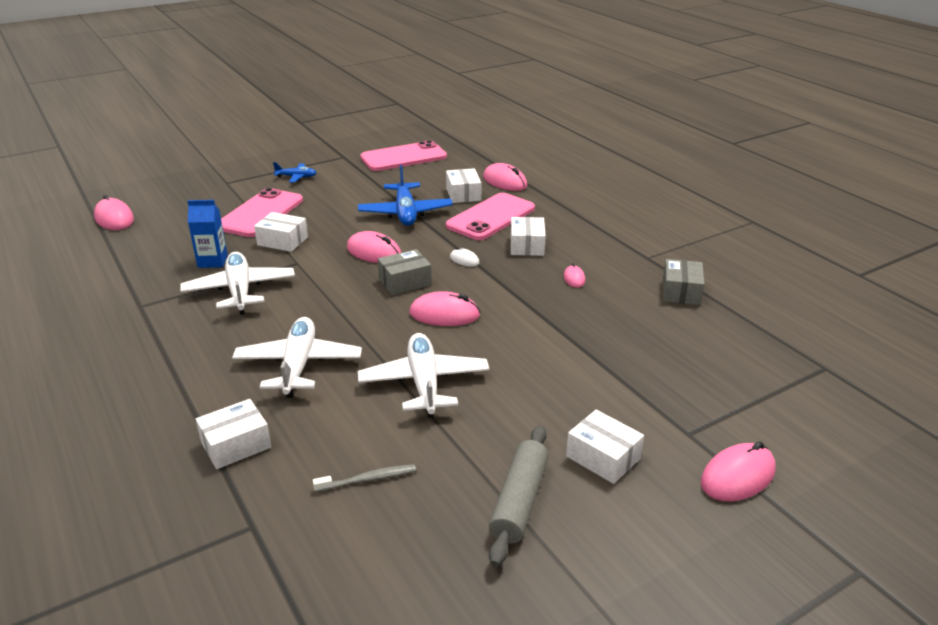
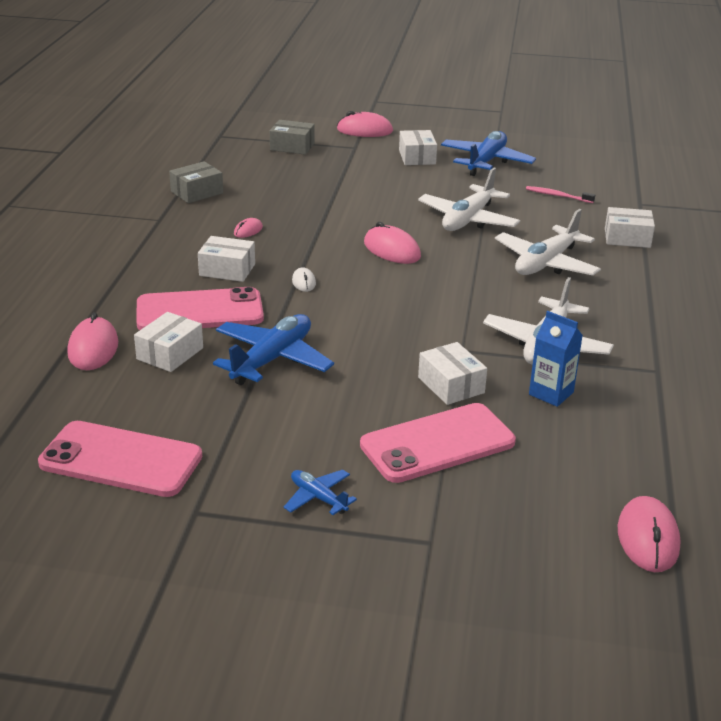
camera: 140 degrees left, 0 degrees up
(368, 479) = (557, 196): grey toothbrush -> pink toothbrush
(374, 252) = (373, 327): pink mouse -> none
(405, 282) = (385, 286): grey box -> grey box (292, 146)
(519, 501) = (486, 162): grey rolling pin -> blue plane
(527, 246) = (227, 270): white box -> white box turned 60 degrees clockwise

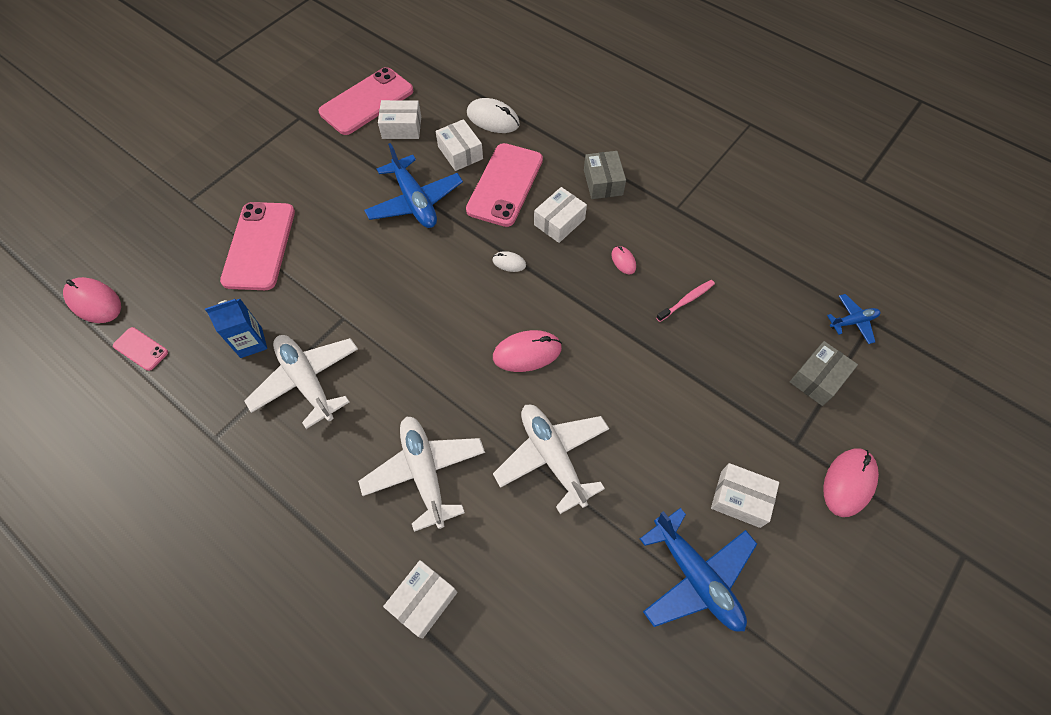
camera: 120 degrees right, 30 degrees up
(93, 348) = (493, 119): pink mouse -> white mouse
(197, 192) = (724, 252): grey box -> grey box (603, 182)
(318, 498) = (265, 169): blue plane -> blue plane (852, 322)
(451, 385) = (309, 286): white box -> white box (401, 127)
(557, 196) = (562, 599): pink toothbrush -> pink toothbrush (686, 300)
(647, 464) = (140, 349): none -> pink phone

